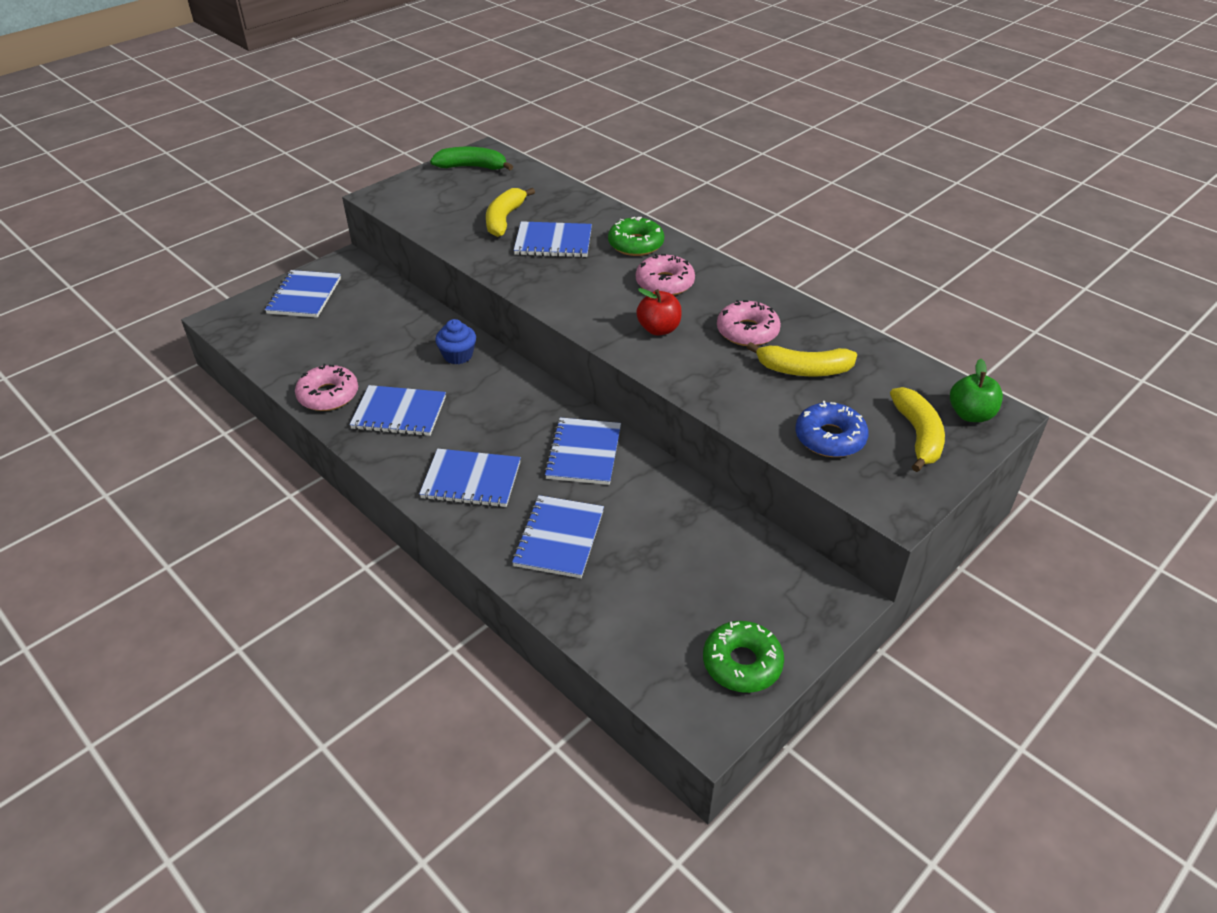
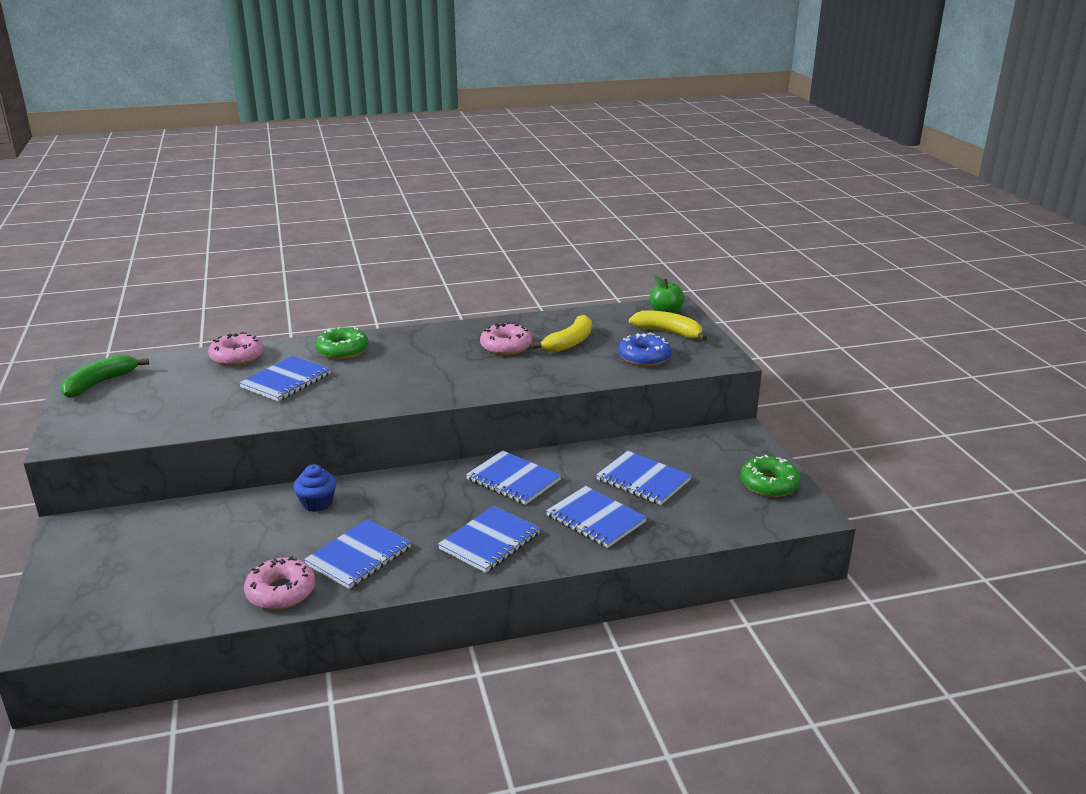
camera: 60 degrees left, 15 degrees down
(304, 296) = (89, 569): blue notebook -> blue notebook (643, 480)
(504, 219) = (215, 391): yellow banana -> none
(658, 329) = (462, 375): red apple -> none
(664, 283) = (409, 356): pink donut -> pink donut (237, 357)

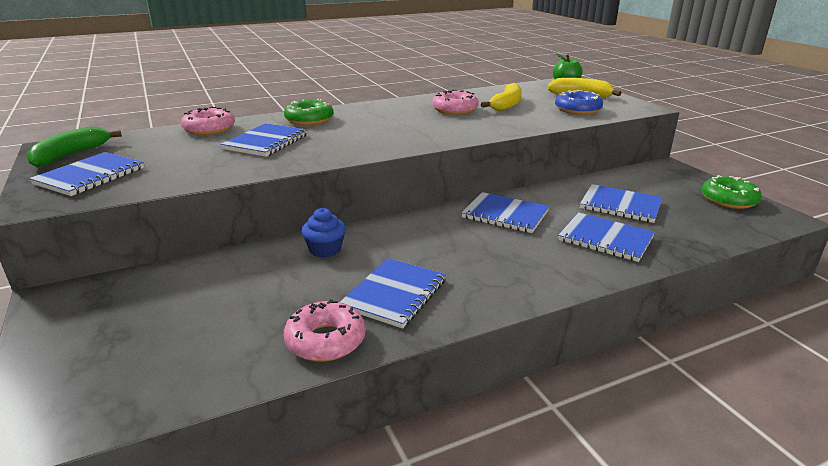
camera: 10 degrees left, 0 degrees up
(490, 541) = (520, 267): blue notebook -> blue notebook (90, 176)

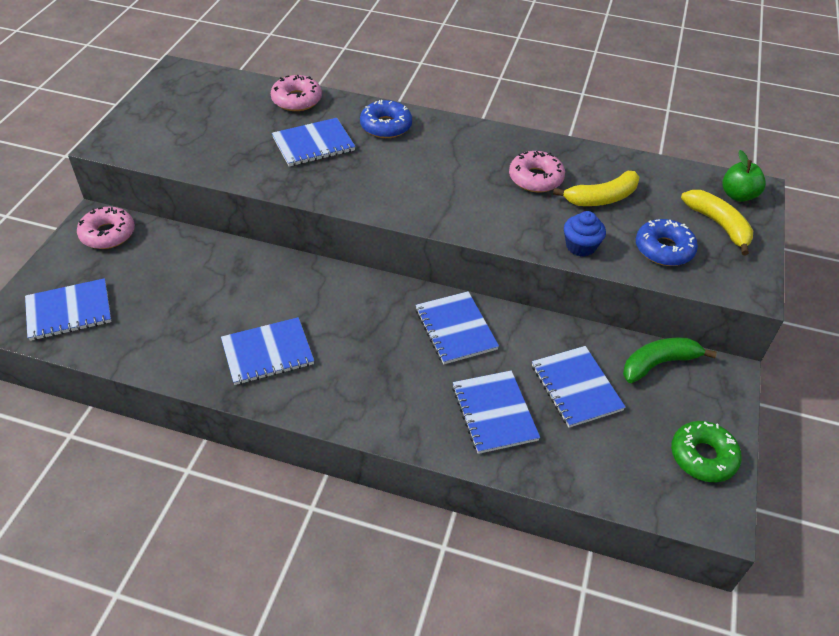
camera: 40 degrees right, 20 degrees up
(71, 155) = (177, 90): green banana -> green banana (659, 363)
(90, 176) = (162, 127): blue notebook -> blue notebook (69, 311)
(309, 120) = (386, 126): green donut -> blue donut
(325, 249) = (278, 278): blue cupcake -> blue cupcake (580, 246)
(325, 340) = (185, 360): pink donut -> pink donut (108, 234)

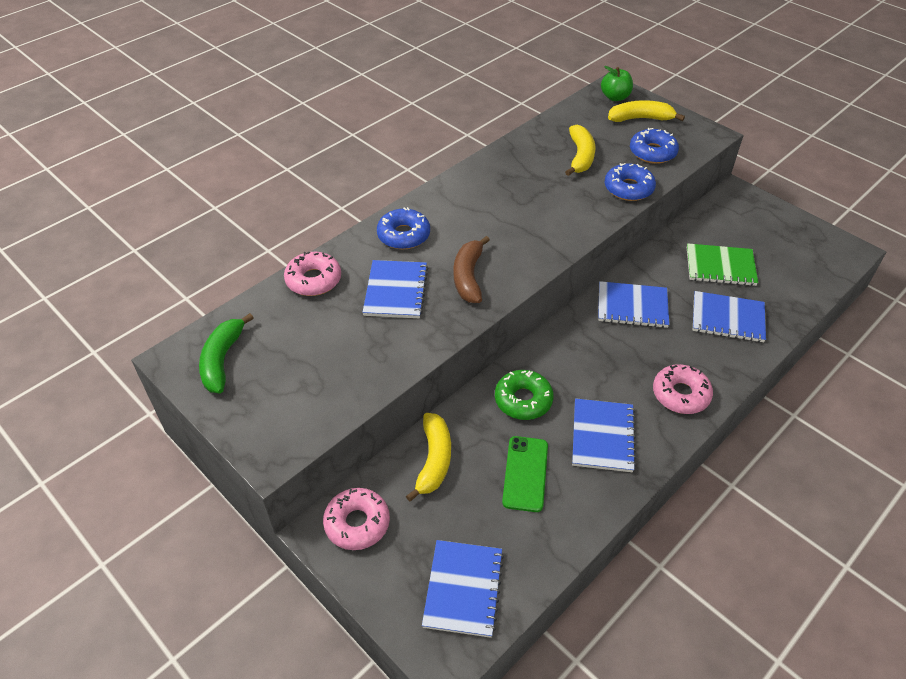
camera: 60 degrees left, 0 degrees up
(187, 254) = (434, 460): none -> yellow banana
(199, 313) = (525, 473): none -> green phone
(360, 178) = (468, 277): none -> brown banana
(535, 178) = (536, 179): pink donut -> pink donut (680, 394)
(576, 388) = (720, 266): blue notebook -> green notebook
(580, 246) = (628, 188): blue cupcake -> blue donut
(659, 363) = (714, 218): green banana -> green banana (222, 360)
(703, 456) = (802, 235): green donut -> green donut (523, 400)

